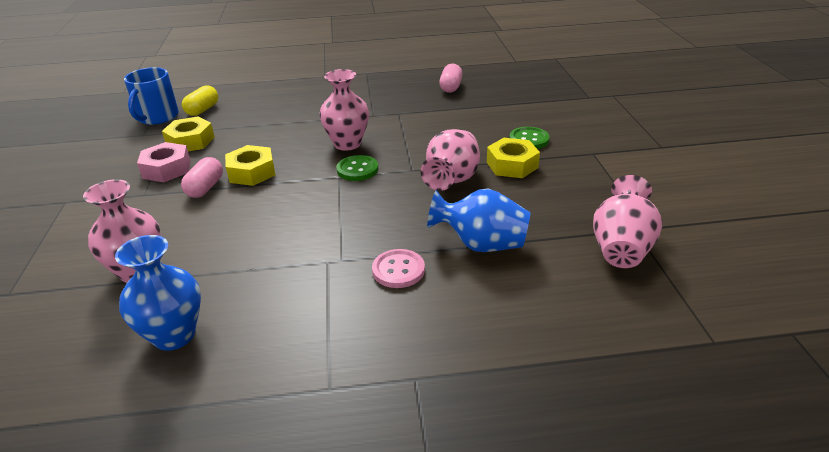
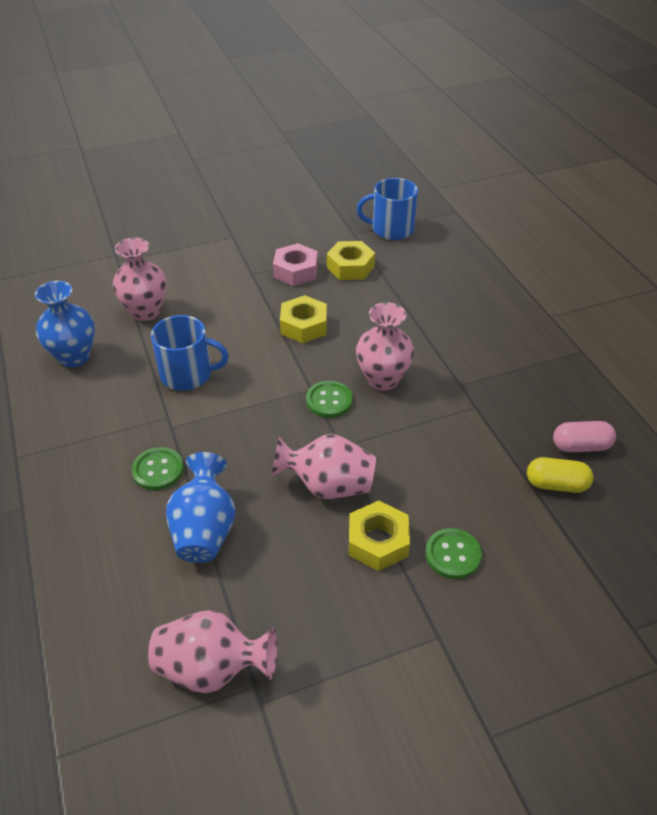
camera: 75 degrees right, 10 degrees up
(202, 110) = (418, 252): yellow capsule -> yellow capsule (556, 484)
(205, 188) = (269, 305): pink capsule -> none
(271, 245) = (187, 374): none -> blue mug
(398, 270) = (158, 470): pink button -> green button

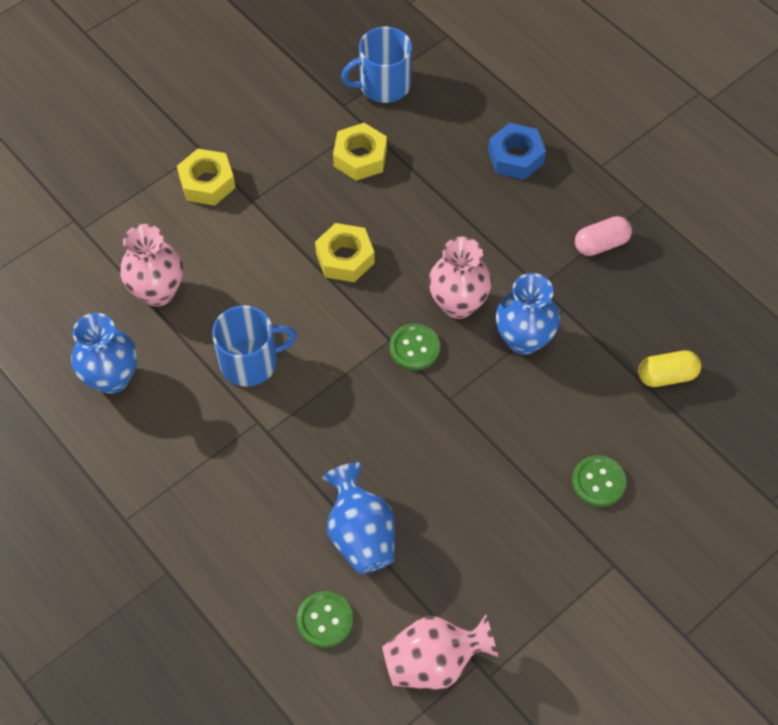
camera: 20 degrees left, 15 degrees up
(158, 470) = (281, 486): green button -> green button (325, 620)
(296, 271) = (301, 182): pink nut -> none
(328, 486) = (456, 448): pink vase -> none
(378, 541) = (526, 491): yellow nut -> yellow nut (207, 183)
(429, 420) = (523, 339): none -> blue vase
(478, 294) = (516, 157): none -> blue nut
(580, 446) = (676, 325): pink capsule -> pink capsule (601, 244)

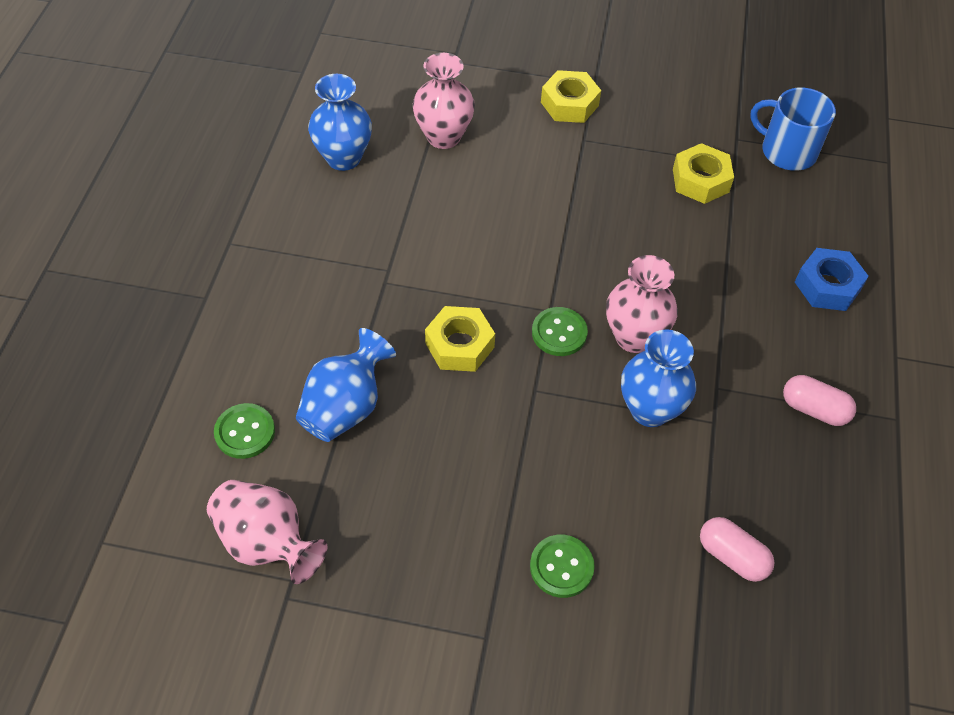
camera: 50 degrees right, 5 degrees down
(250, 362) = (437, 231): blue mug -> none
(345, 258) = (595, 231): yellow nut -> yellow nut (460, 345)
(666, 376) = (732, 556): yellow capsule -> pink capsule

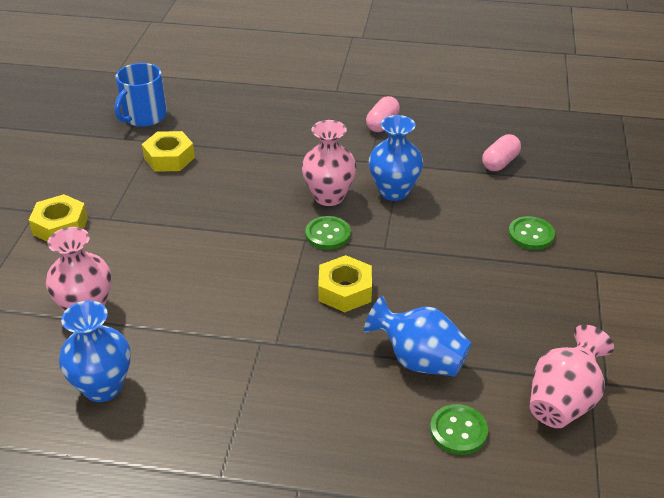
camera: 90 degrees left, 15 degrees down
(827, 286) = (278, 110): blue nut -> none

